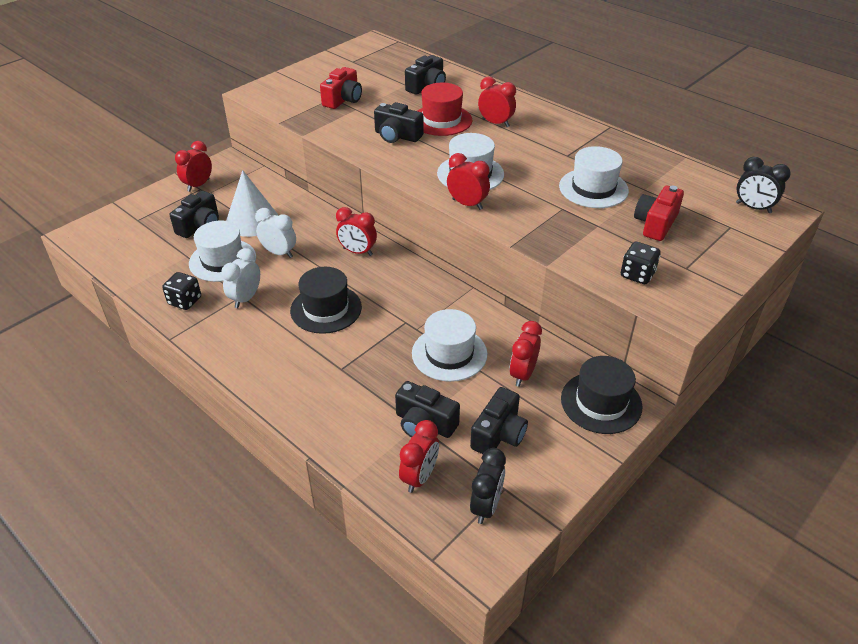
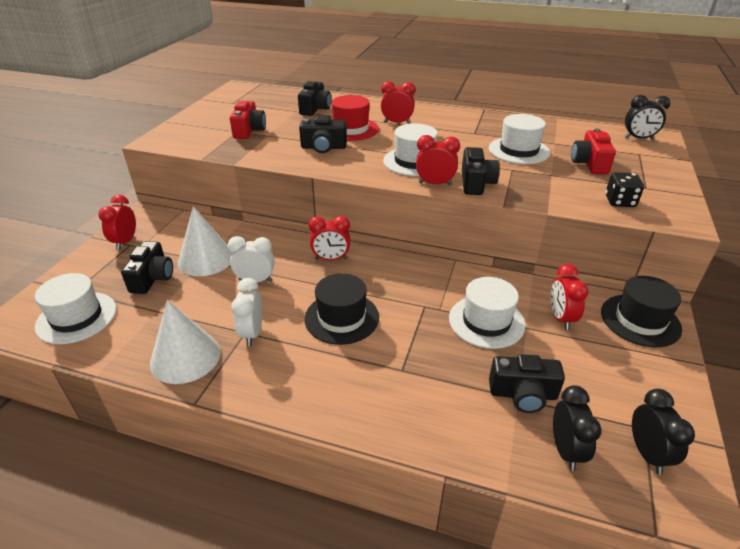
camera: 25 degrees left, 5 degrees down
(185, 301) = (185, 357): black dice -> white cone
(222, 260) = (200, 304): white hat -> white hat (76, 317)
(419, 477) = (565, 450): red clock -> black clock
(499, 434) = (592, 378): black camera -> black camera (476, 183)

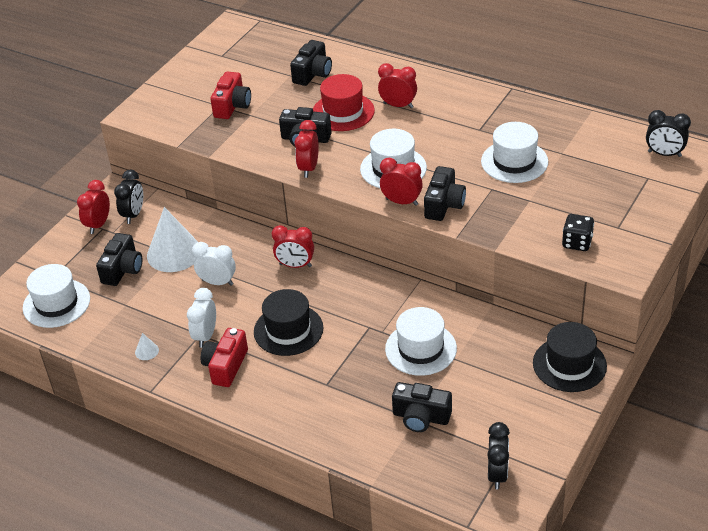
camera: 15 degrees right, 5 degrees up
(185, 357) = (147, 351): white cone -> white cone, size x0.40
(561, 318) = (493, 353): red clock -> red clock (309, 168)
(565, 450) = (433, 463): black clock -> black clock (133, 214)
(589, 164) = (580, 188): red camera -> red camera (226, 366)

